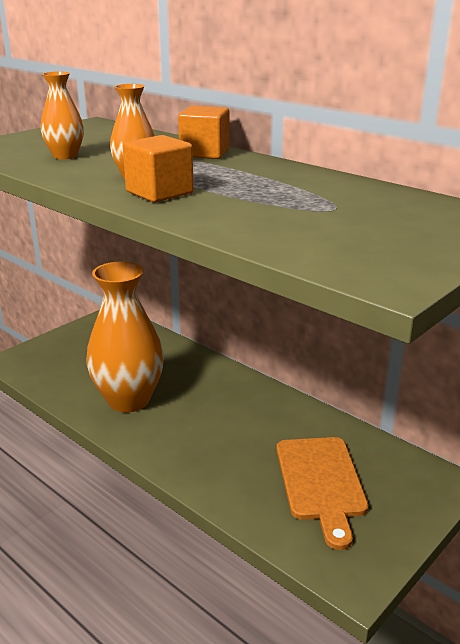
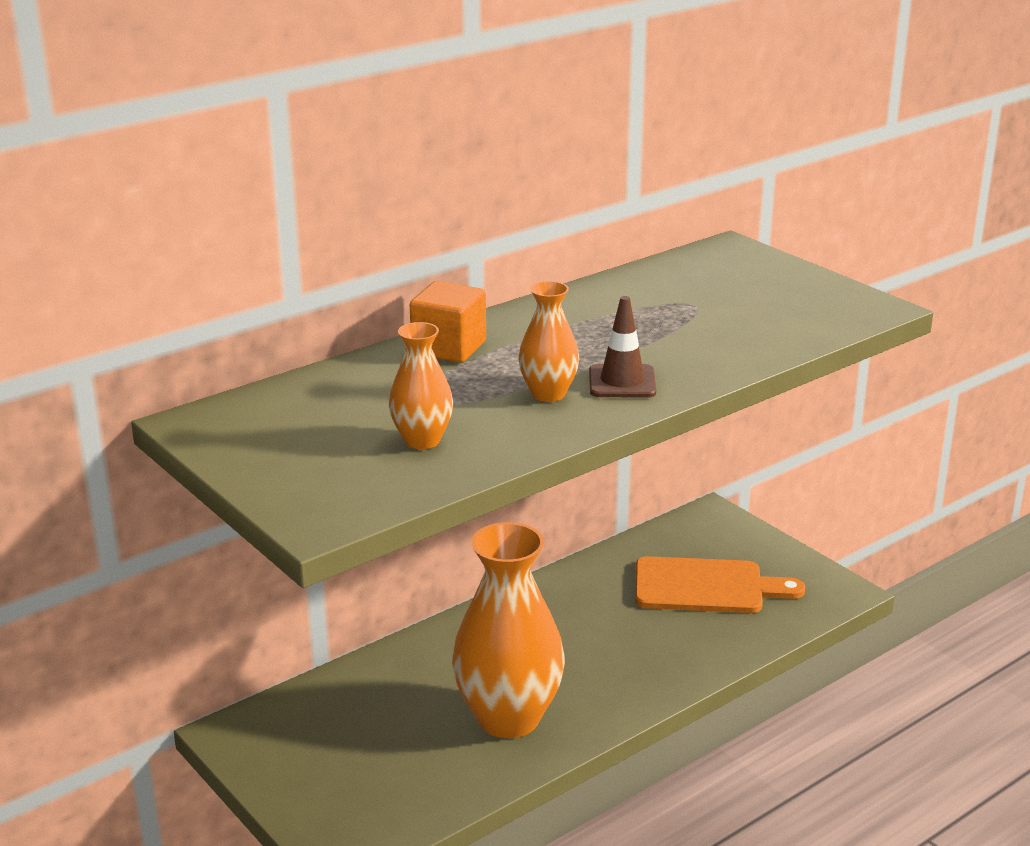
camera: 80 degrees left, 0 degrees up
(159, 192) = (622, 382): orange cube -> brown traffic cone

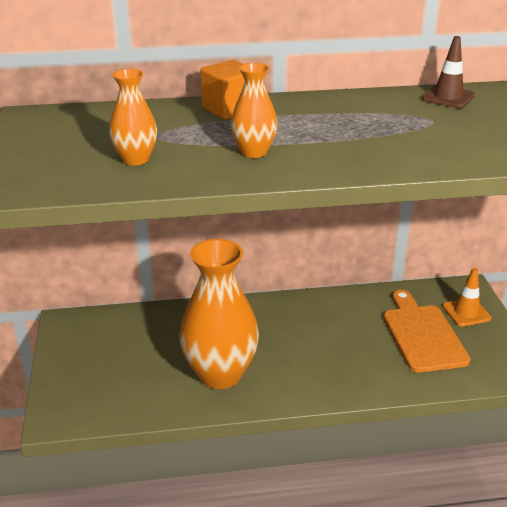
camera: 30 degrees right, 5 degrees up
(622, 382) = (314, 157): brown traffic cone -> brown traffic cone (448, 97)
(706, 586) = (422, 335): orange cutting board -> orange cutting board turned 135 degrees counterclockwise
(733, 543) = (466, 312): none -> orange traffic cone

